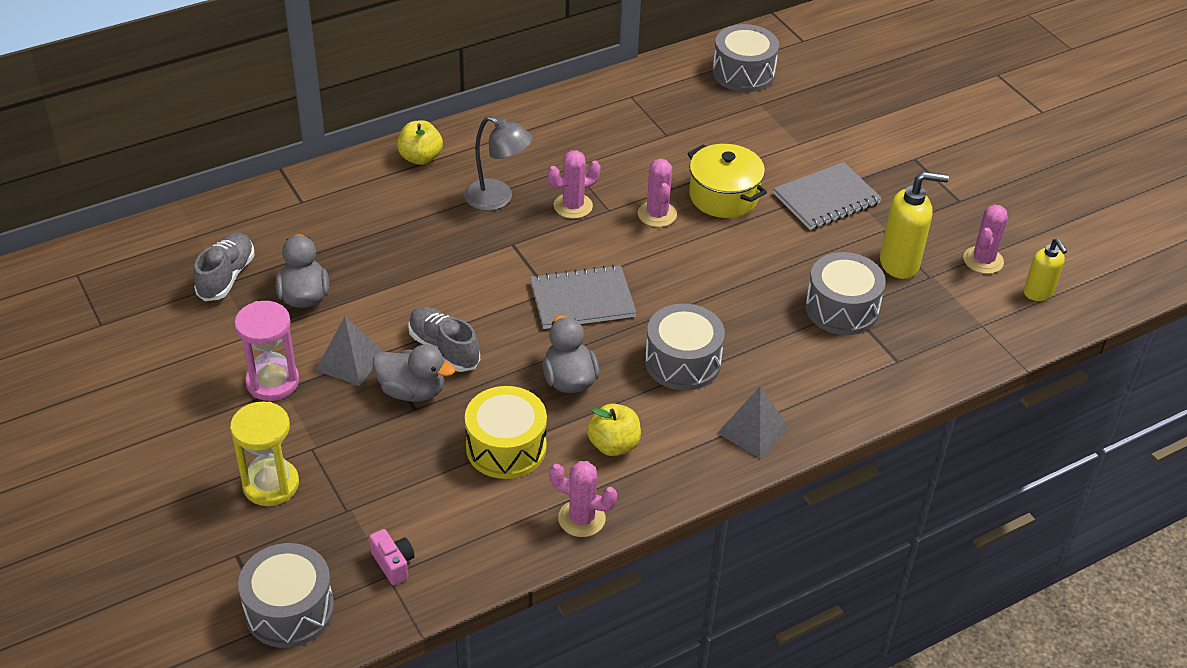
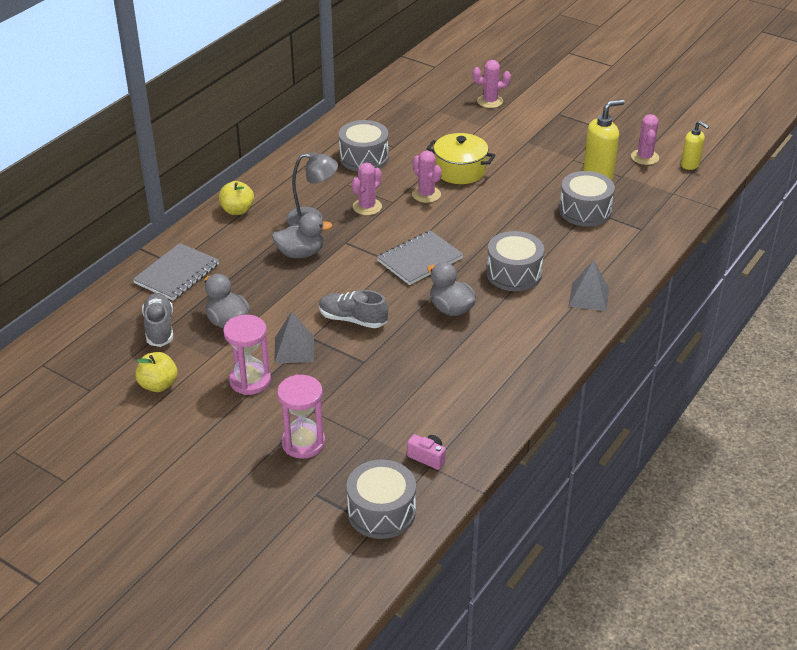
camera: 25 degrees left, 5 degrees down
(271, 485) = (303, 443): yellow hourglass -> pink hourglass
(412, 391) = (352, 352): grey duck -> grey duck (300, 253)
(506, 447) = (443, 362): yellow drum -> none
(581, 518) = (526, 385): pink cactus -> pink cactus (490, 101)
(613, 445) = (510, 336): yellow apple -> yellow apple (158, 385)
(743, 73) = (413, 96): grey drum -> grey drum (364, 158)
(826, 198) = (524, 152): grey notebook -> grey notebook (177, 274)

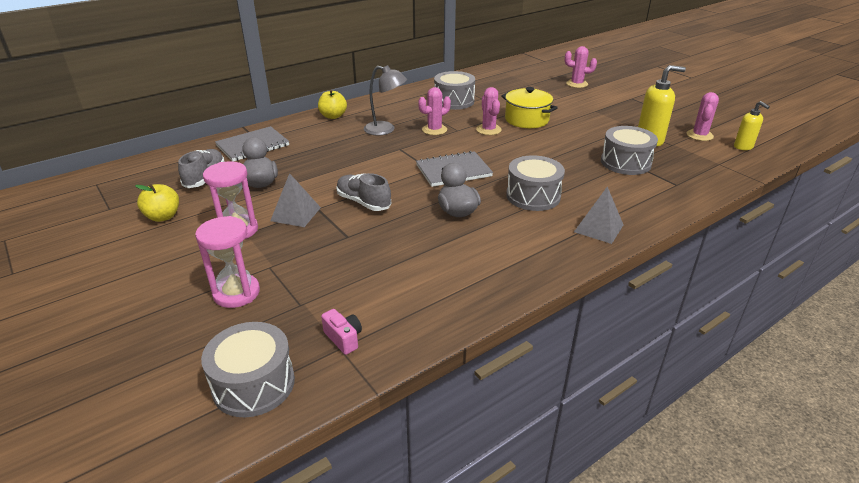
camera: 20 degrees right, 5 degrees down
(300, 253) = (358, 150): grey duck -> none

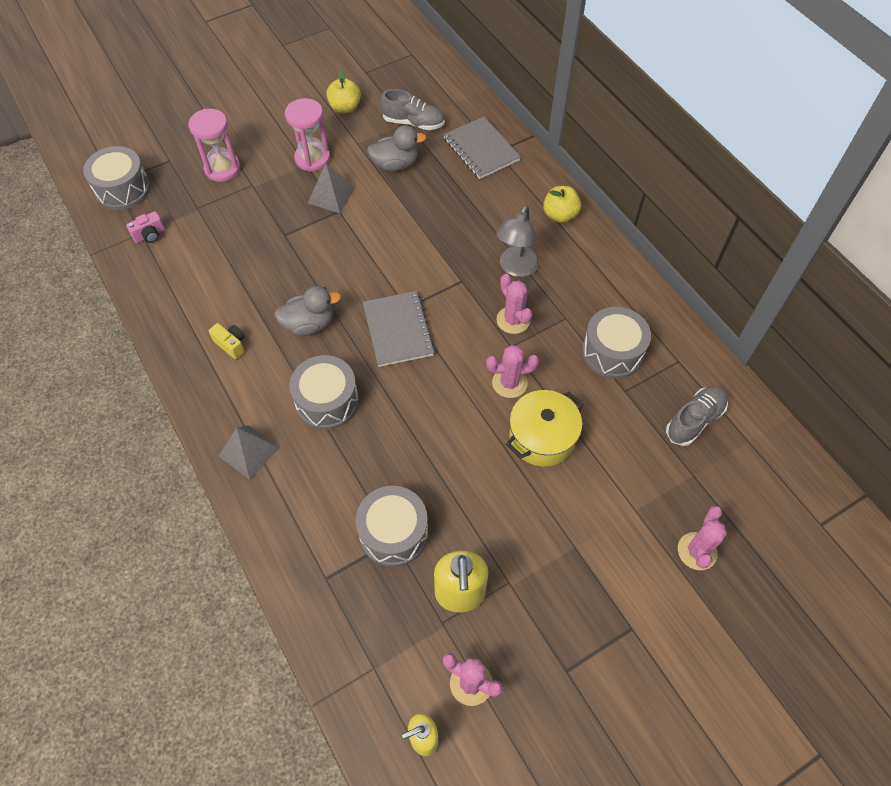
camera: 95 degrees right, 25 degrees up
(363, 202) = (343, 246): grey shoe -> grey shoe (694, 420)
(491, 252) = (231, 344): none -> yellow camera

